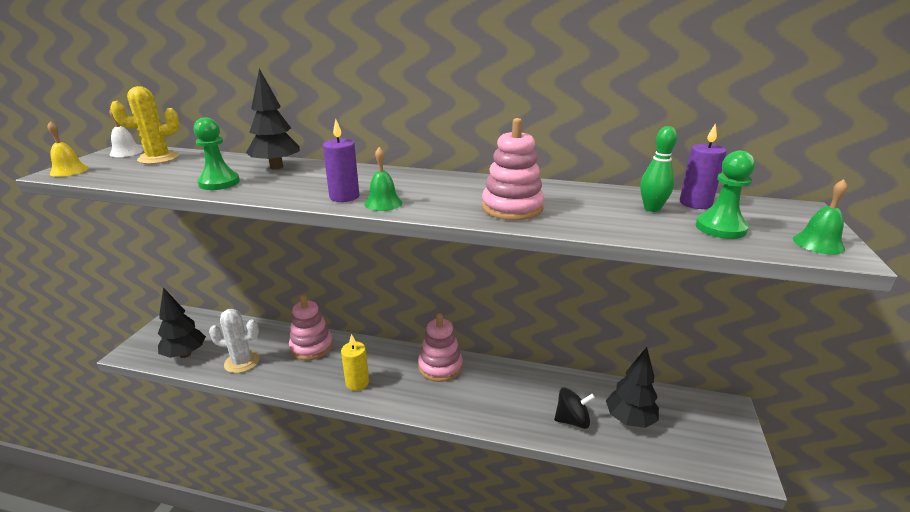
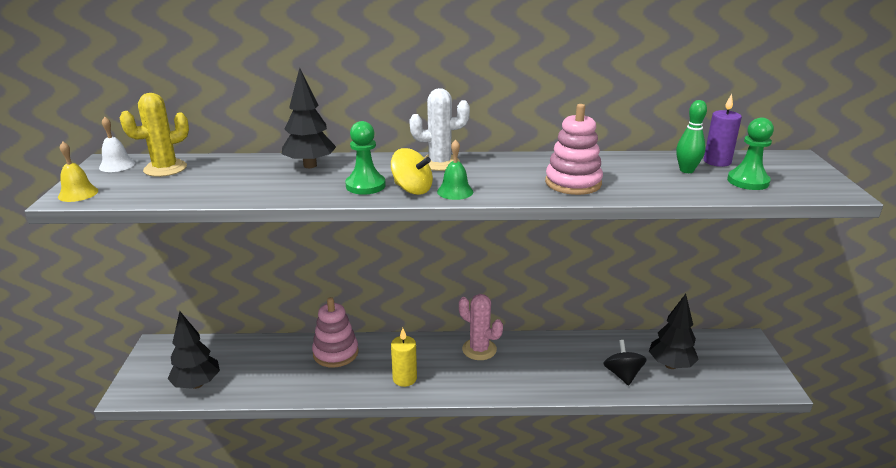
camera: 15 degrees left, 0 degrees up
(219, 183) = (269, 189): green pawn -> green pawn (365, 186)
(242, 362) = (268, 381): white cactus -> white cactus (440, 163)
(344, 197) = (412, 189): purple candle -> yellow spinning top
(440, 367) = (479, 349): pink stacking toy -> pink cactus
(572, 420) = (622, 374): black spinning top -> black spinning top turned 75 degrees counterclockwise
(818, 243) = (822, 186): green bell -> none

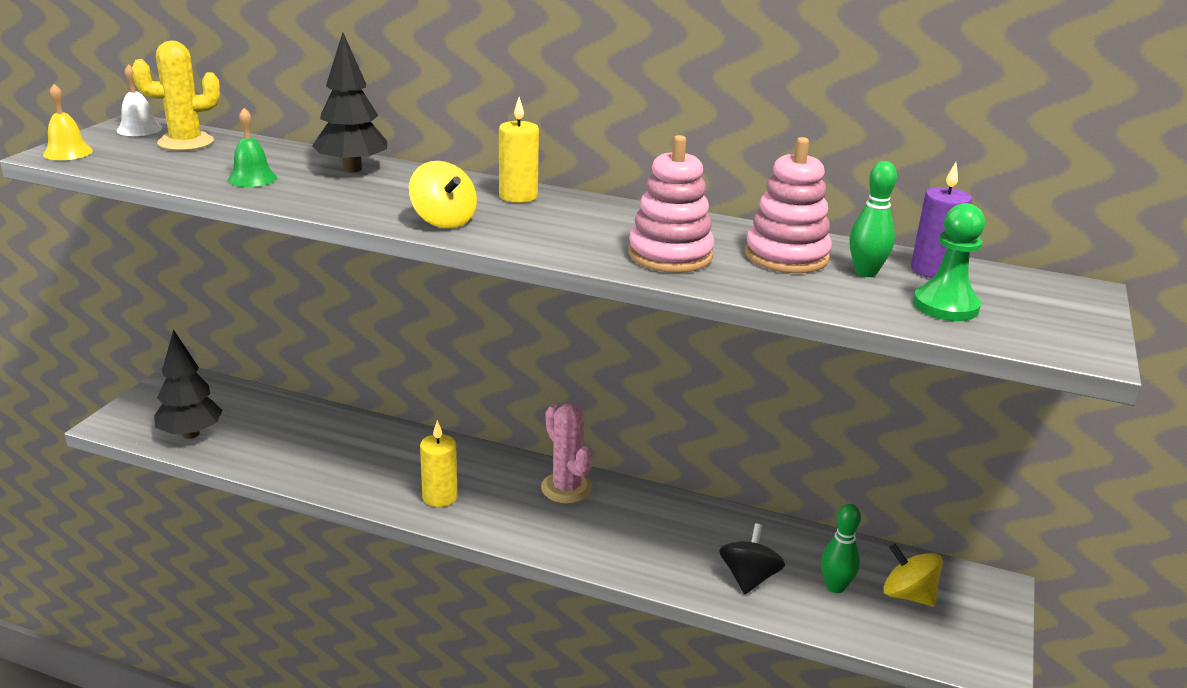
camera: 20 degrees right, 0 degrees up
(335, 353) = (376, 442): pink stacking toy -> pink stacking toy (786, 256)
(365, 186) = (391, 205): green pawn -> none
(440, 163) = (518, 196): white cactus -> yellow candle
(455, 191) = (495, 234): green bell -> green bell (252, 178)
(670, 365) = (835, 587): black tree -> green bowling pin
(710, 358) = (908, 595): none -> yellow spinning top

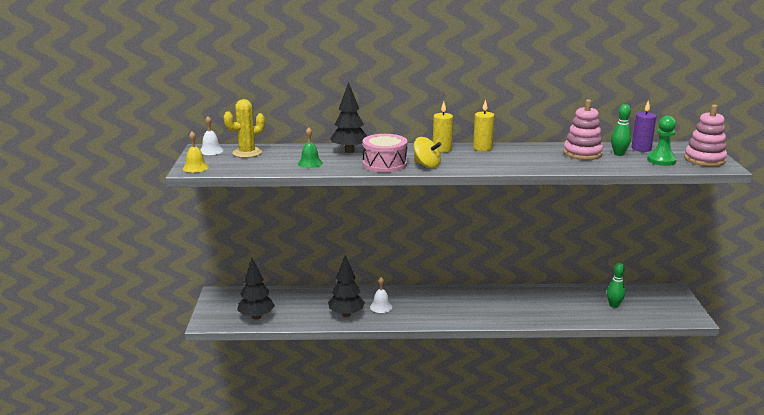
camera: 20 degrees left, 5 degrees down
(330, 468) = (346, 314): none -> black tree
(373, 204) = (384, 164): none -> pink drum
(400, 469) = (381, 307): none -> white bell
(440, 497) = (412, 313): yellow candle -> yellow candle (482, 148)
(566, 488) = (466, 296): pink cactus -> none
(670, 255) = (538, 161): pink stacking toy -> pink stacking toy (704, 160)
(749, 578) = (577, 311): black spinning top -> none
(908, 595) = (644, 301): yellow spinning top -> none

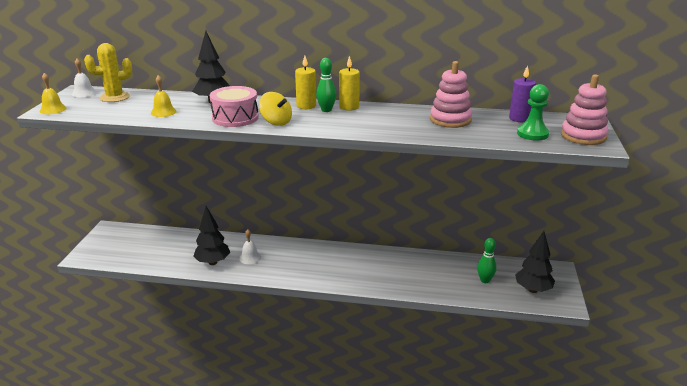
camera: 10 degrees right, 5 degrees up
(256, 317) = (129, 256): black tree -> black tree (533, 290)
(310, 163) = (163, 112): green bell -> yellow bell
(619, 154) = (490, 123): green bowling pin -> green bowling pin (326, 110)

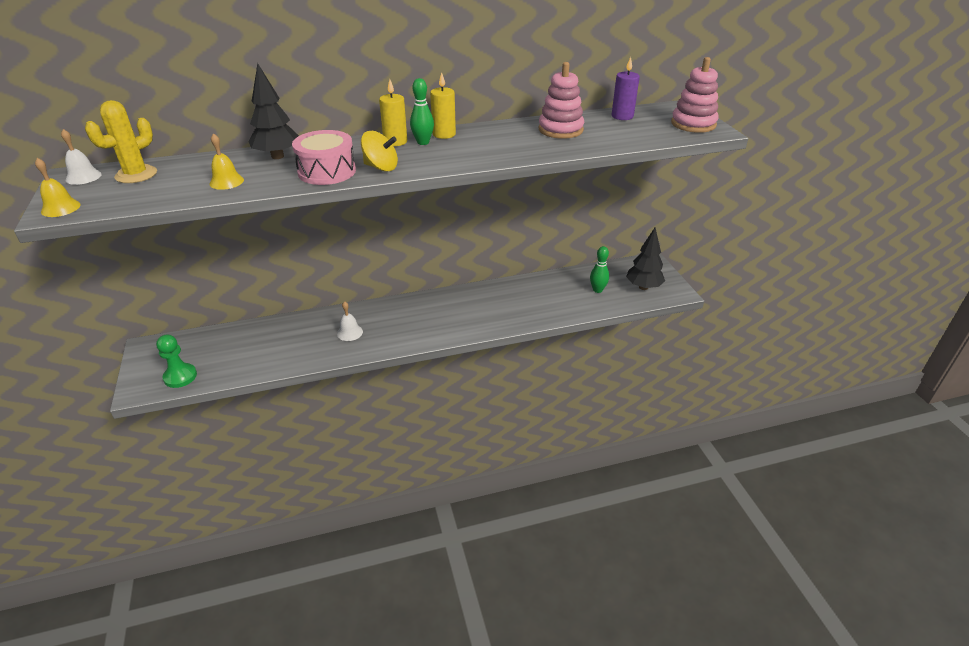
camera: 25 degrees left, 10 degrees up
(213, 262) = (310, 349): black tree -> none
(532, 134) = (649, 130): green pawn -> green pawn (180, 376)

